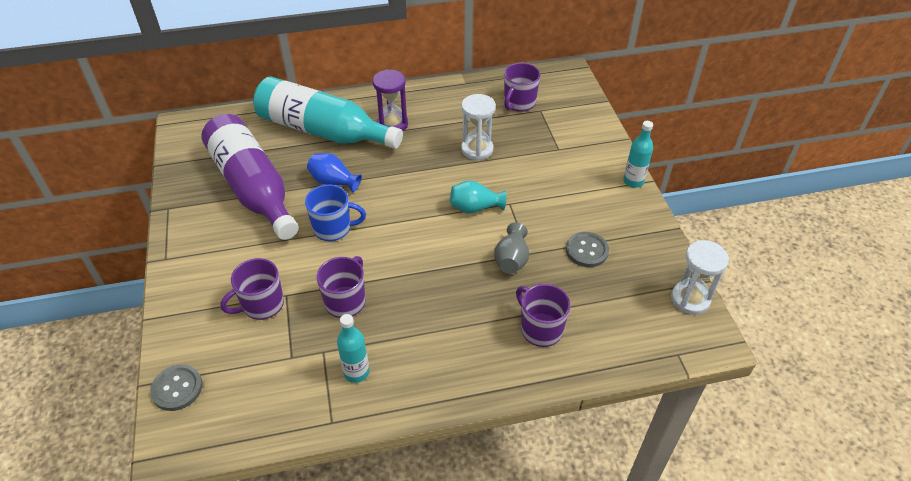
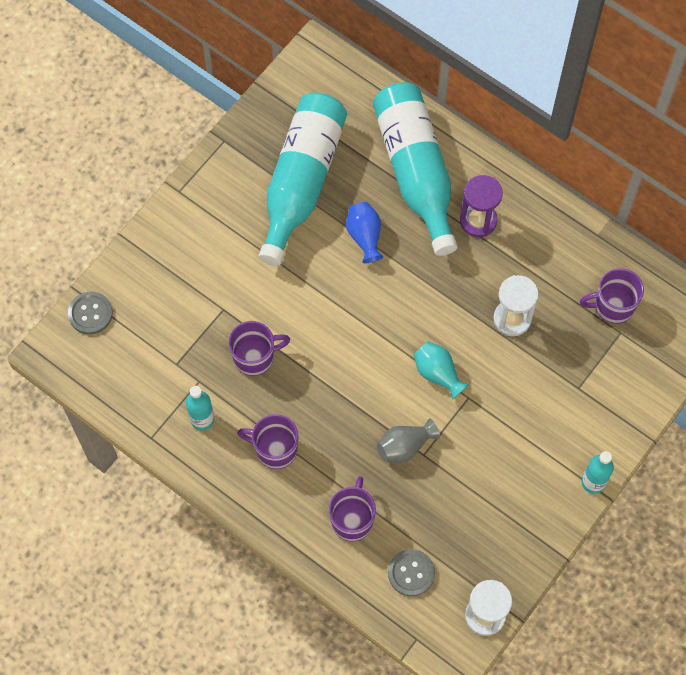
camera: 50 degrees right, 20 degrees up
(253, 188) = (301, 182): purple bottle -> turquoise bottle
(262, 305) = (200, 301): purple mug -> purple mug (275, 449)
(333, 228) = (315, 283): blue mug -> none
(587, 250) = (468, 499): grey button -> grey button (411, 573)

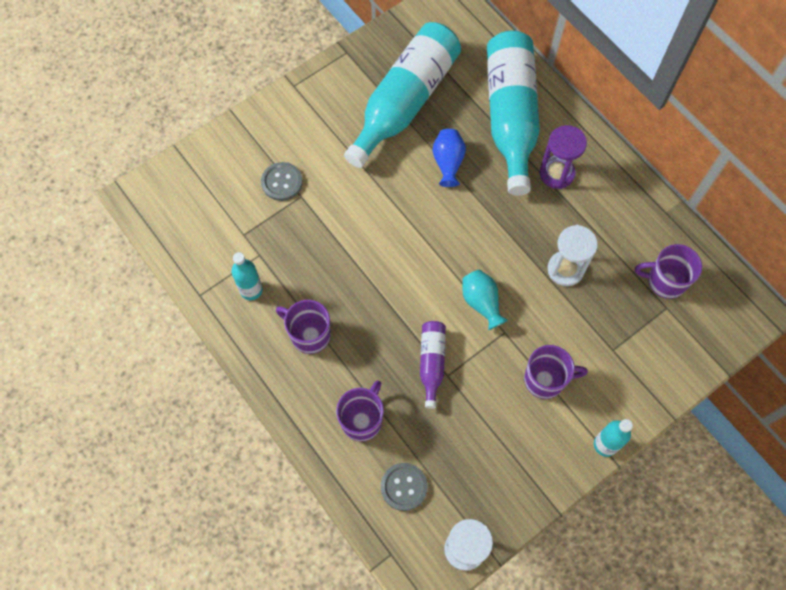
camera: 15 degrees right, 0 degrees up
(90, 313) = (182, 171): grey button -> grey button (282, 182)
(255, 357) = (316, 246): purple mug -> purple mug (545, 380)
(405, 446) = (431, 363): grey vase -> purple bottle

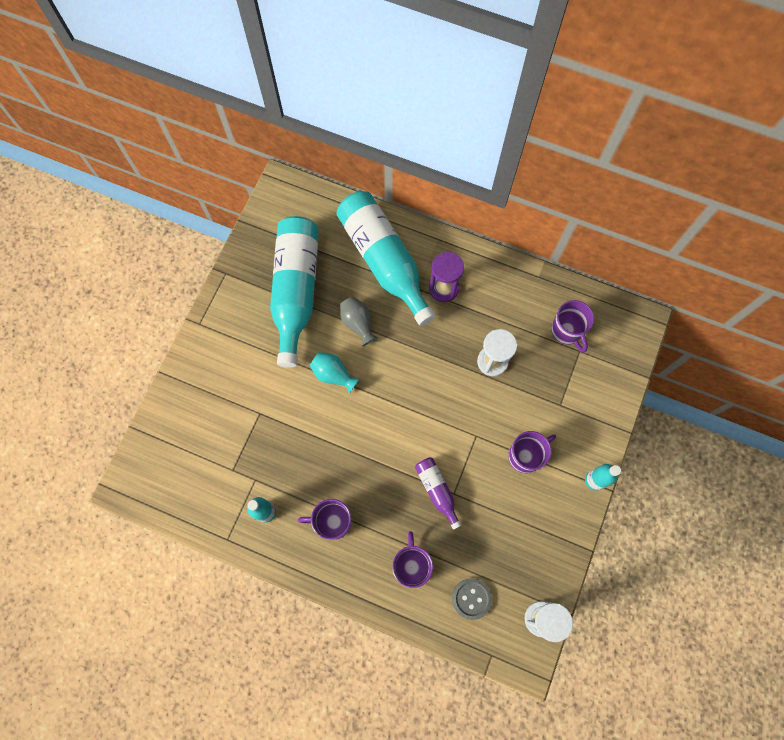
camera: 30 degrees left, 5 degrees up
(282, 182) = (237, 410): grey button -> none
(448, 163) = (358, 323): blue vase -> grey vase
(481, 302) = (446, 422): turquoise vase -> turquoise vase (333, 374)
(665, 281) = (567, 331): purple mug -> purple mug turned 90 degrees counterclockwise

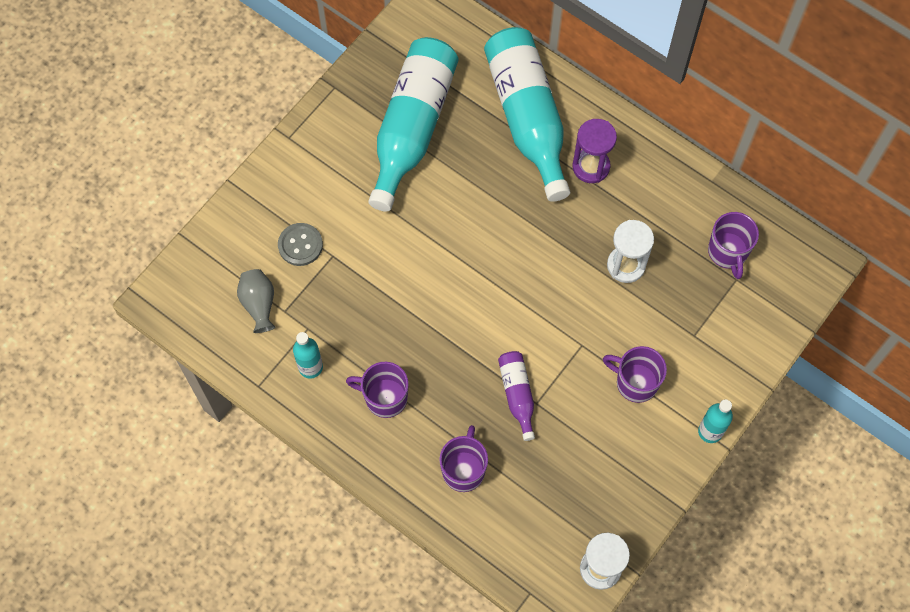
camera: 15 degrees right, 5 degrees down
(333, 374) = (431, 233): turquoise vase -> none
(358, 323) = (476, 182): grey vase -> grey vase (259, 304)
(471, 598) = (524, 525): grey button -> grey button (300, 245)
(526, 455) = (635, 382): purple mug -> purple mug turned 135 degrees counterclockwise

